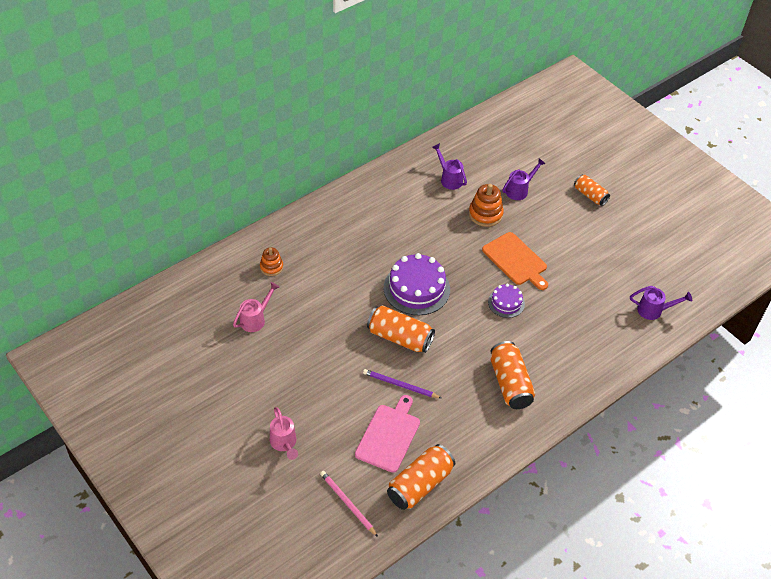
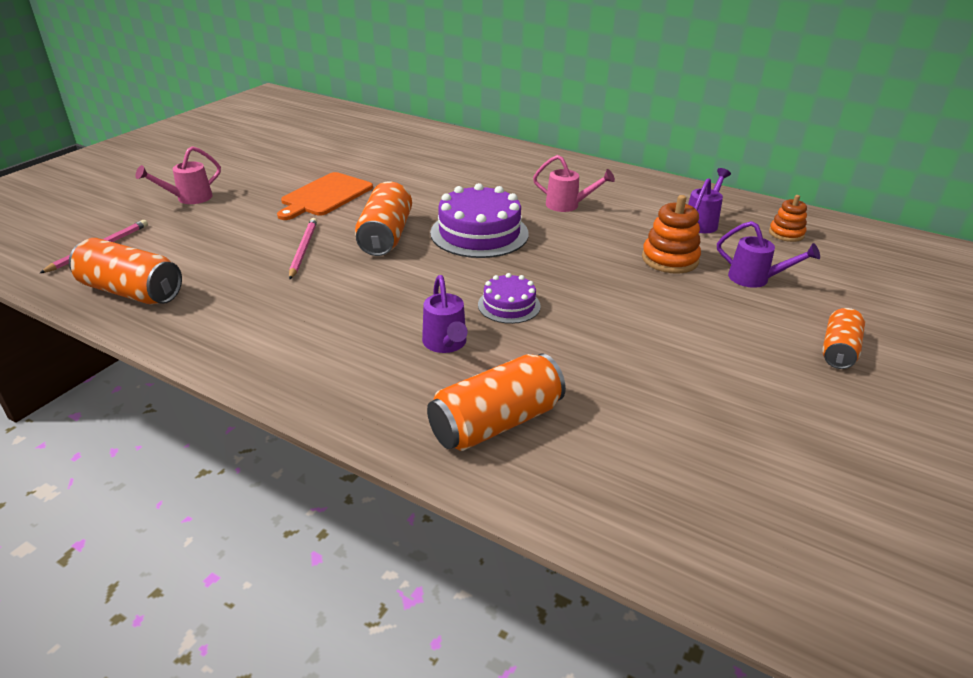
camera: 70 degrees right, 15 degrees down
(256, 319) = (363, 157): pink watering can -> pink watering can (568, 205)
(271, 267) = (443, 151): orange stacking toy -> orange stacking toy (786, 234)
(389, 436) = (214, 256): pink cutting board -> none
(400, 385) = (303, 249): purple pencil -> pink pencil
(510, 383) = (345, 336): orange can -> orange can (496, 423)
(516, 260) = (605, 300): orange cutting board -> orange cutting board (325, 196)
(654, 311) = (631, 487): purple watering can -> purple watering can (446, 344)

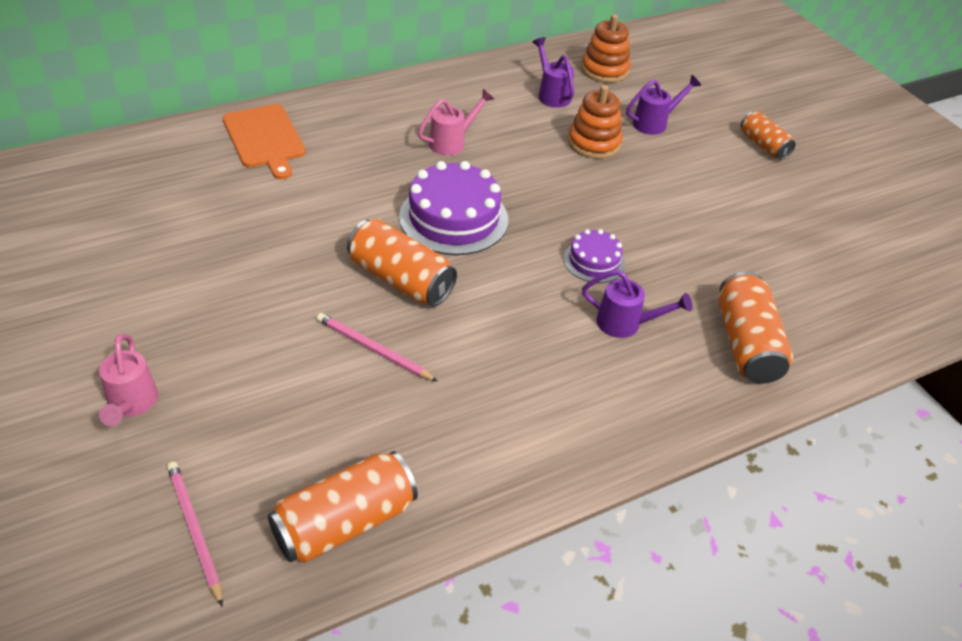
camera: 60 degrees left, 10 degrees up
(325, 196) = (257, 285): orange cutting board -> orange cutting board (265, 138)
(786, 234) = (604, 70): orange stacking toy -> orange stacking toy, size x1.54

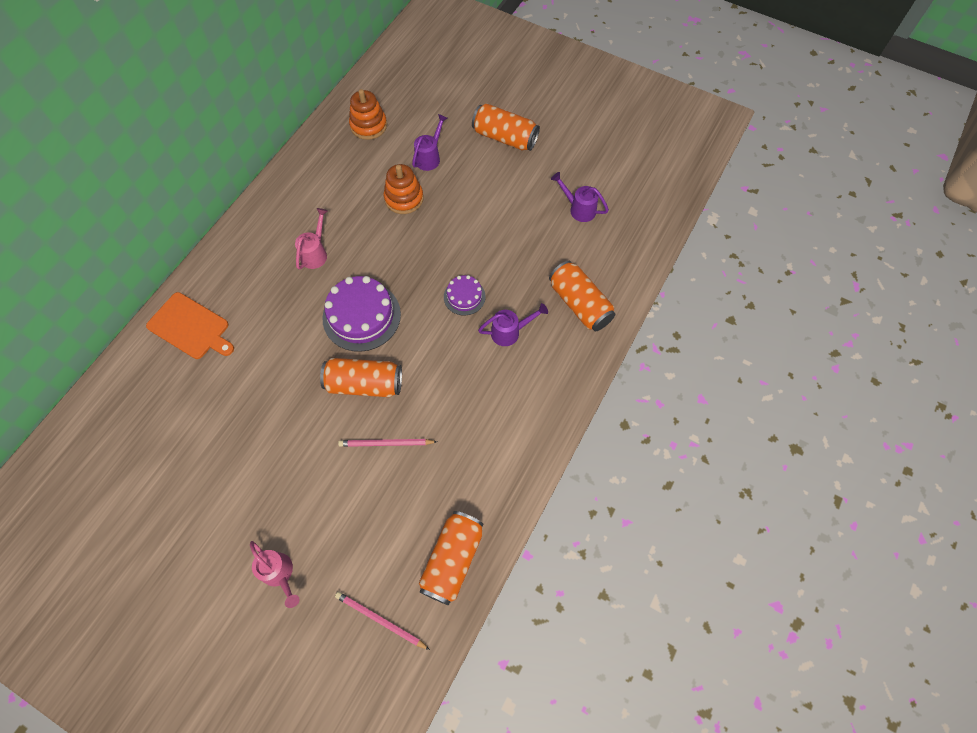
camera: 30 degrees left, 20 degrees up
(552, 94) = (349, 170): purple watering can -> purple watering can (578, 209)
(763, 145) = (505, 138): orange can -> orange can, size x1.59

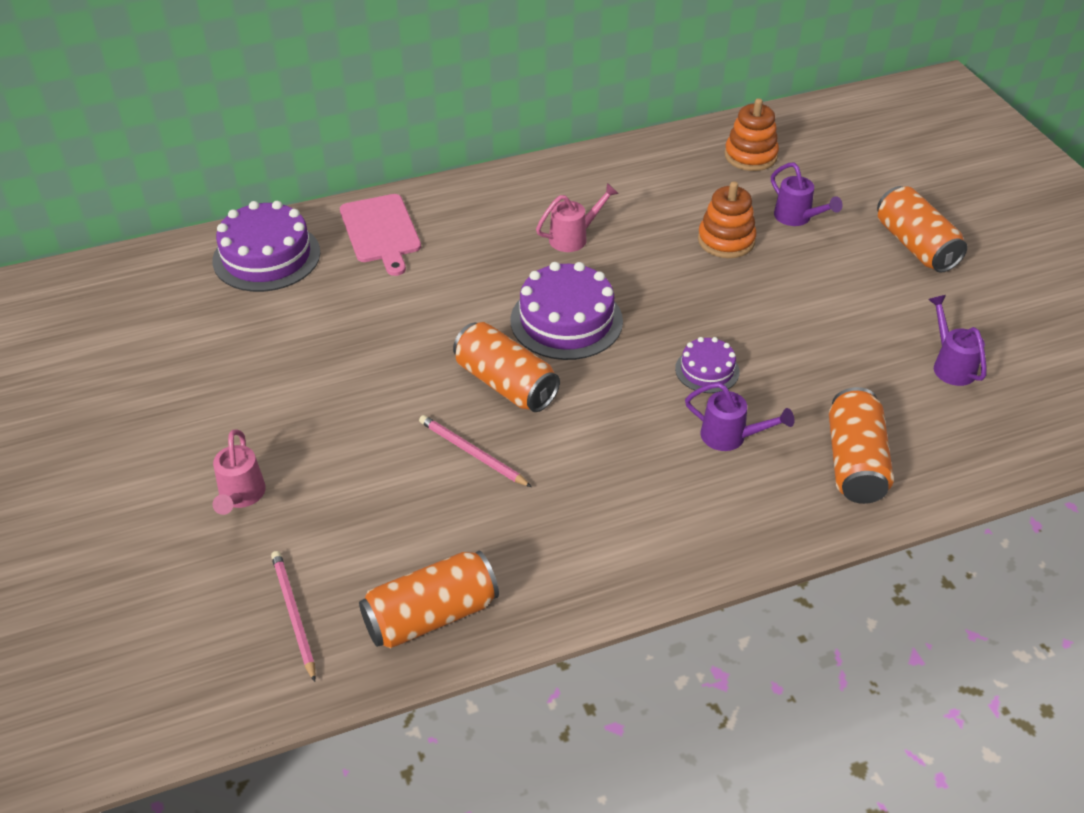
camera: 40 degrees right, 20 degrees down
(131, 397) = (266, 256): none -> purple cake
(190, 327) = (381, 231): orange cutting board -> pink cutting board
(430, 157) = (797, 218): purple watering can -> purple watering can turned 75 degrees clockwise

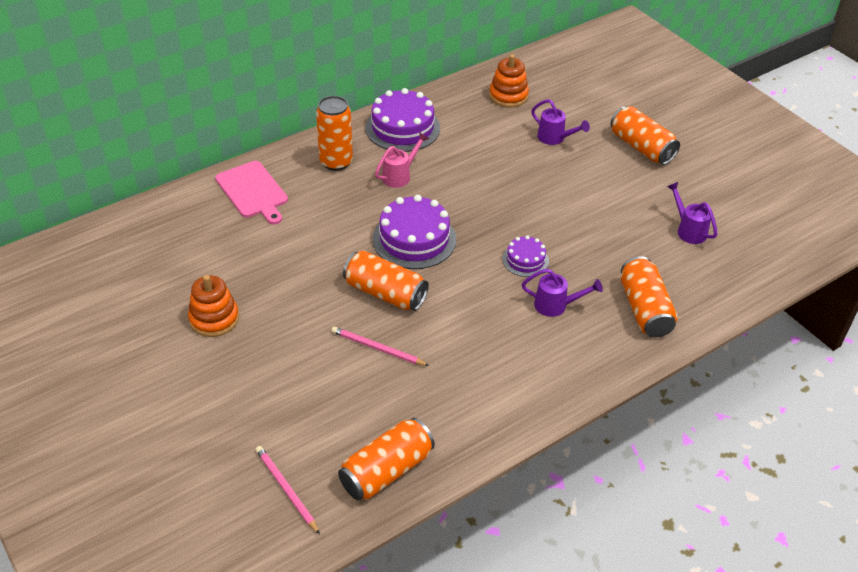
camera: 15 degrees left, 0 degrees up
(241, 497) = (216, 411): pink watering can -> none
(266, 256) = (170, 224): purple cake -> purple cake (402, 128)
(497, 210) = (336, 162): none -> orange can
(726, 240) = (510, 162): orange stacking toy -> orange stacking toy (214, 319)

